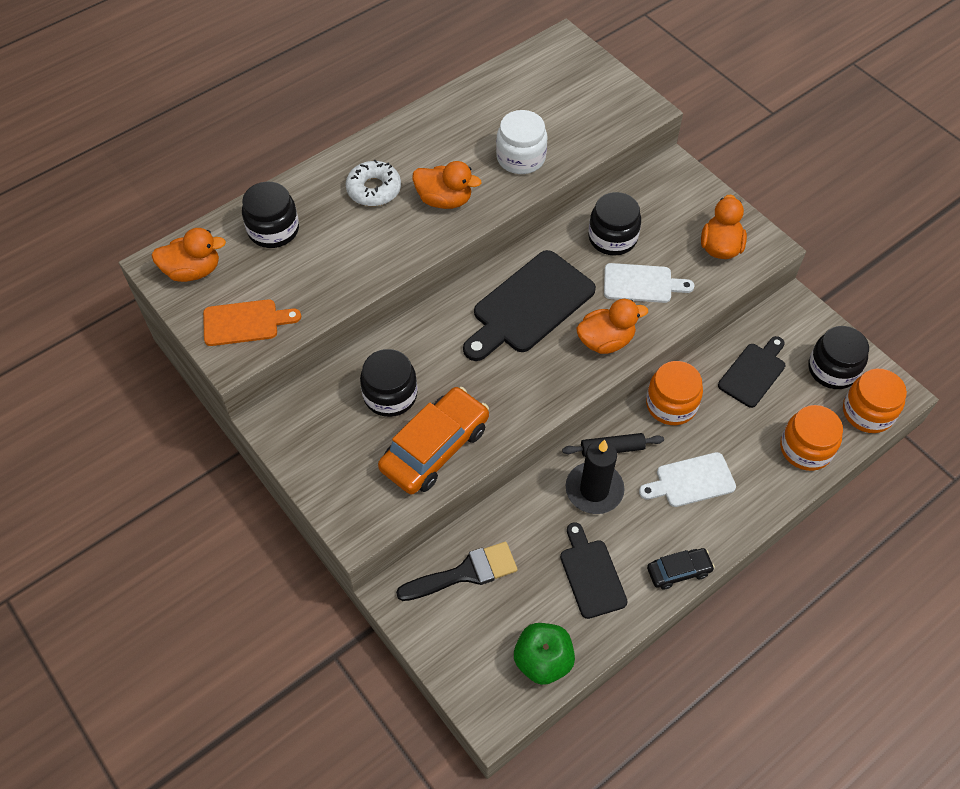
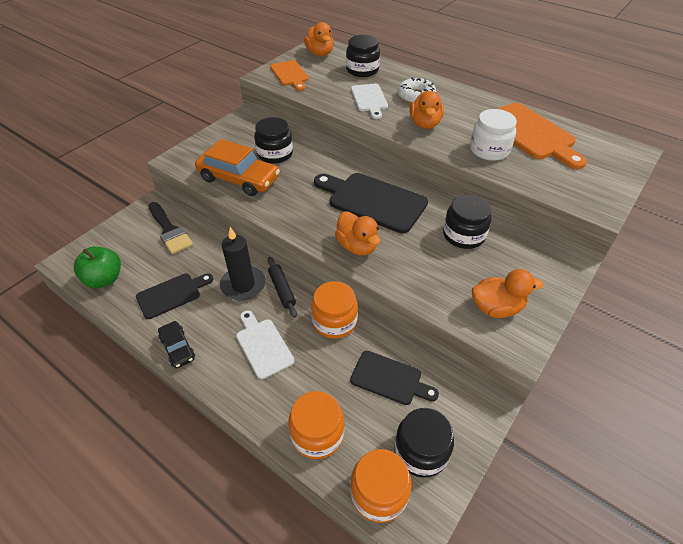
camera: 75 degrees right, 10 degrees down
(501, 110) = (530, 134): none -> orange cutting board
(641, 284) = (425, 259): white cutting board -> white cutting board (369, 99)

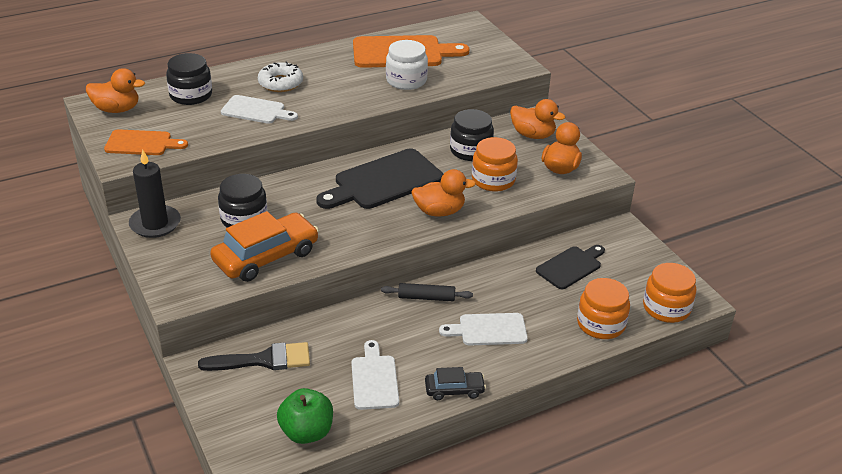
camera: 65 degrees left, 10 degrees down
(171, 294) = (374, 379): black cutting board -> white cutting board
(243, 285) = (400, 322): black candle -> black candle (155, 224)
(334, 321) = (489, 276): orange jar -> orange jar (493, 180)
(421, 451) = (643, 275): black jar -> none
(425, 124) = (334, 96): orange duck -> orange duck (532, 135)

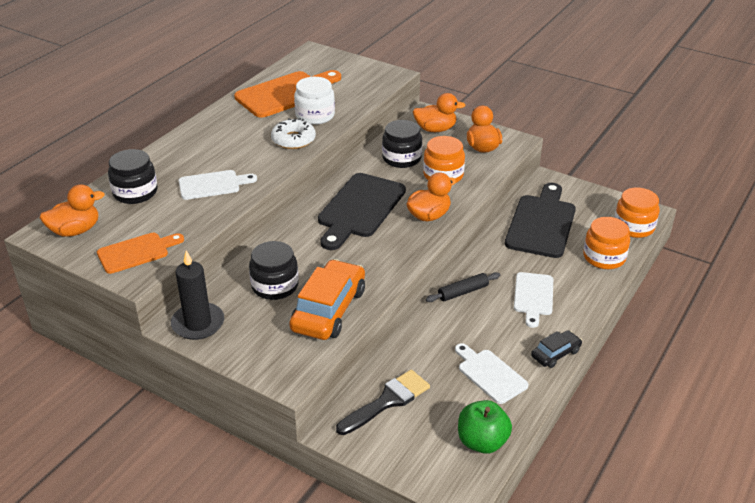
camera: 30 degrees left, 0 degrees up
(280, 83) = (208, 154): white donut -> white donut (293, 140)
(489, 330) = (533, 296): white cutting board -> white cutting board turned 45 degrees counterclockwise
(571, 267) = (541, 223): black cutting board -> black cutting board, size x1.68

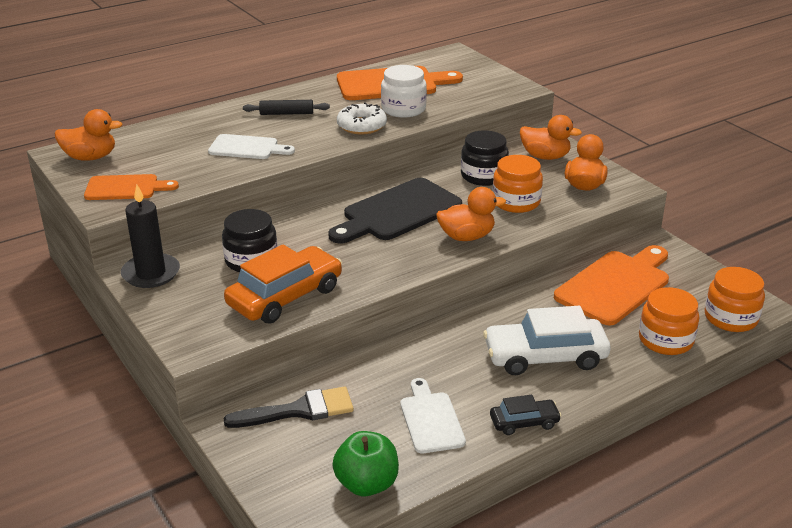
camera: 25 degrees right, 5 degrees down
(135, 192) = (171, 138): black jar -> none
(463, 292) = (467, 329): black rolling pin -> black rolling pin (286, 113)
(533, 296) = (545, 356): white cutting board -> white car
(541, 223) = (615, 285): black cutting board -> orange cutting board

